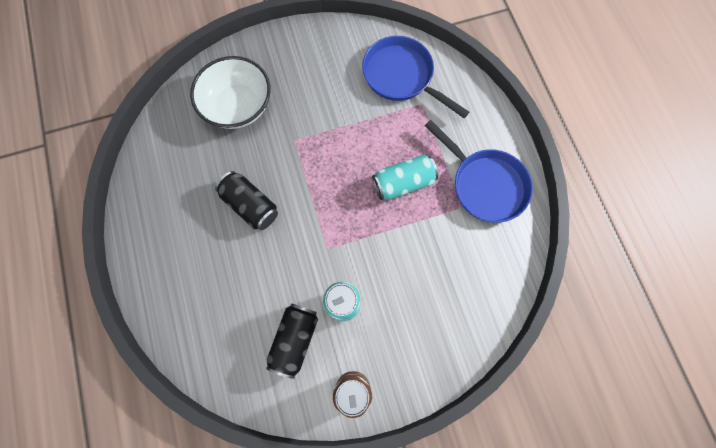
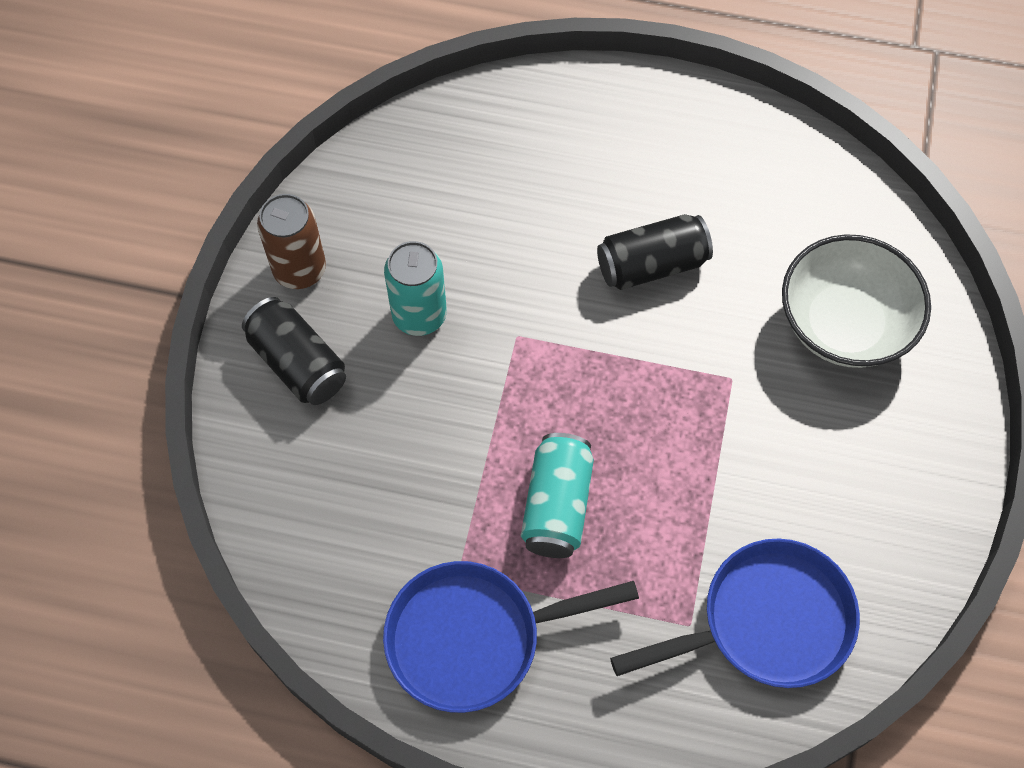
camera: 120 degrees right, 10 degrees down
(294, 339) = (413, 231): black can -> black can (298, 363)

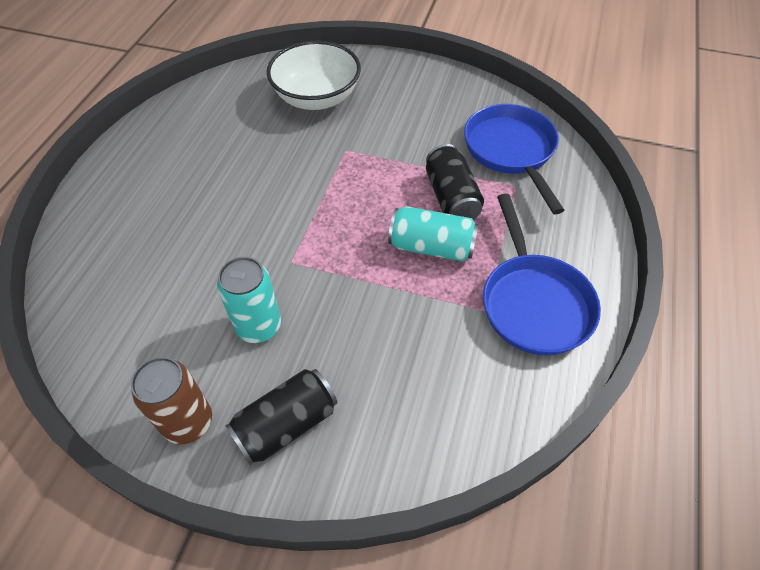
camera: 85 degrees left, 10 degrees down
(651, 265) = (251, 181): black can -> black can (451, 197)

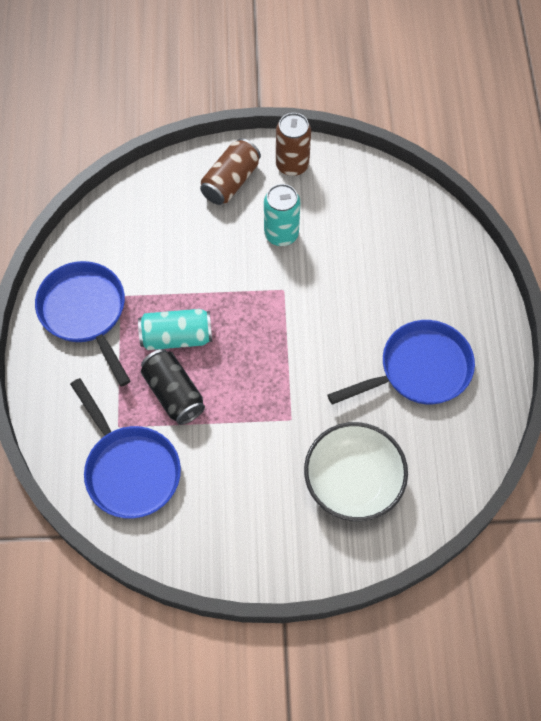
camera: 160 degrees right, 10 degrees up
(204, 155) = (419, 370): none -> blue pan
(286, 424) = (231, 181): black can -> brown can

